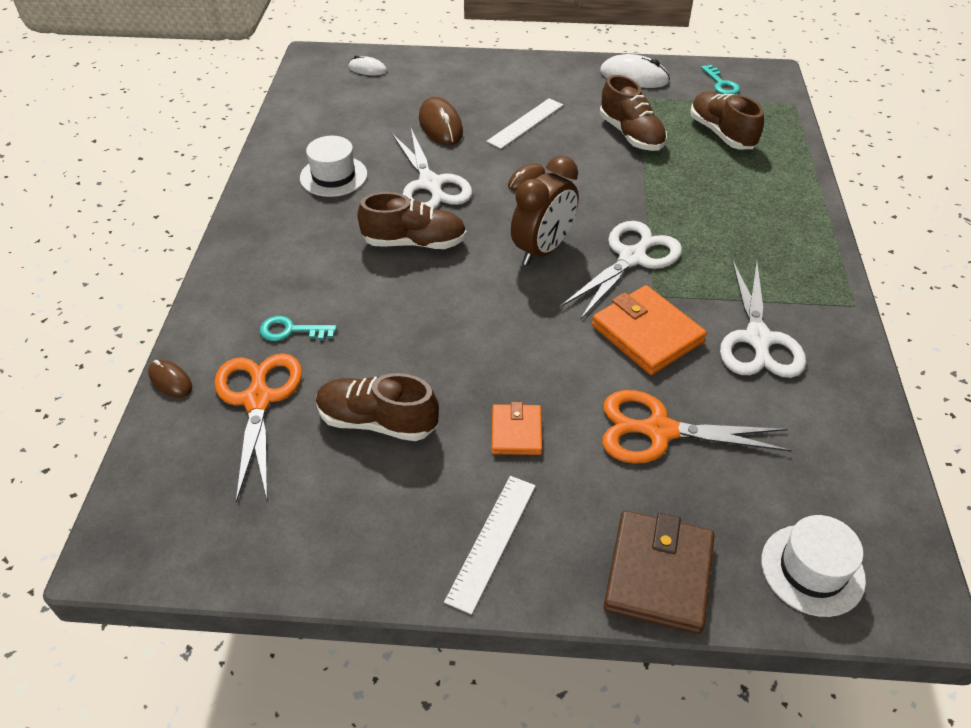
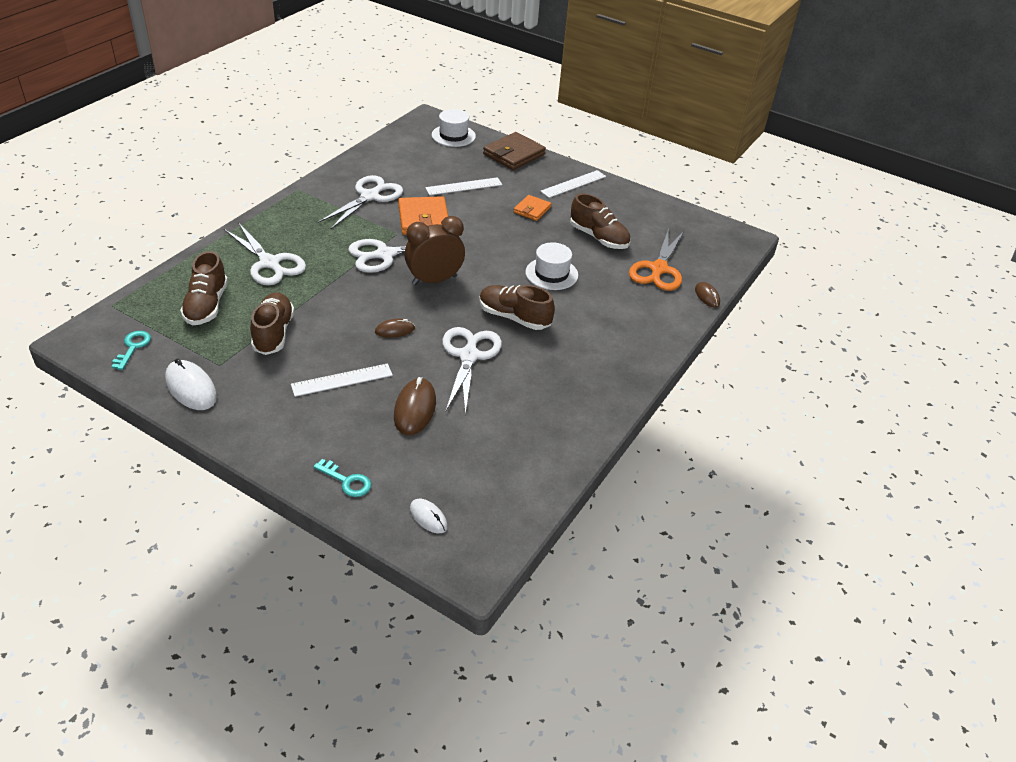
camera: 155 degrees left, 5 degrees down
(291, 331) = (625, 295): turquoise key -> turquoise key (347, 481)
(333, 176) = (540, 395): white hat -> white hat (551, 274)
(659, 431) = (464, 186): orange scissors -> white ruler
(733, 195) = (269, 263): none -> white scissors

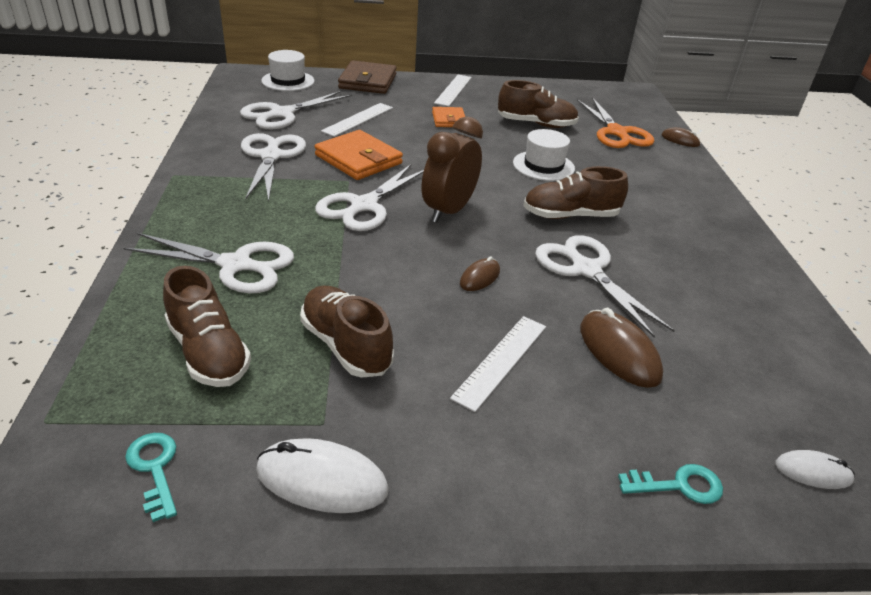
camera: 35 degrees left, 5 degrees down
(416, 164) = (282, 114): none -> white scissors

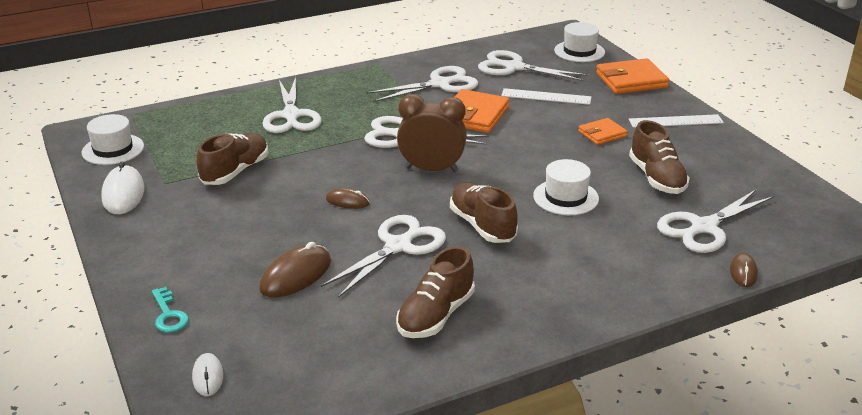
camera: 70 degrees right, 5 degrees down
(154, 469) = (113, 149): turquoise key -> white hat
(208, 352) = (203, 134): brown shoe -> brown shoe (435, 315)
(368, 81) = (631, 80): brown wallet -> orange wallet
(500, 360) = (255, 228): white ruler -> none
(616, 132) = (704, 227): orange scissors -> white scissors

